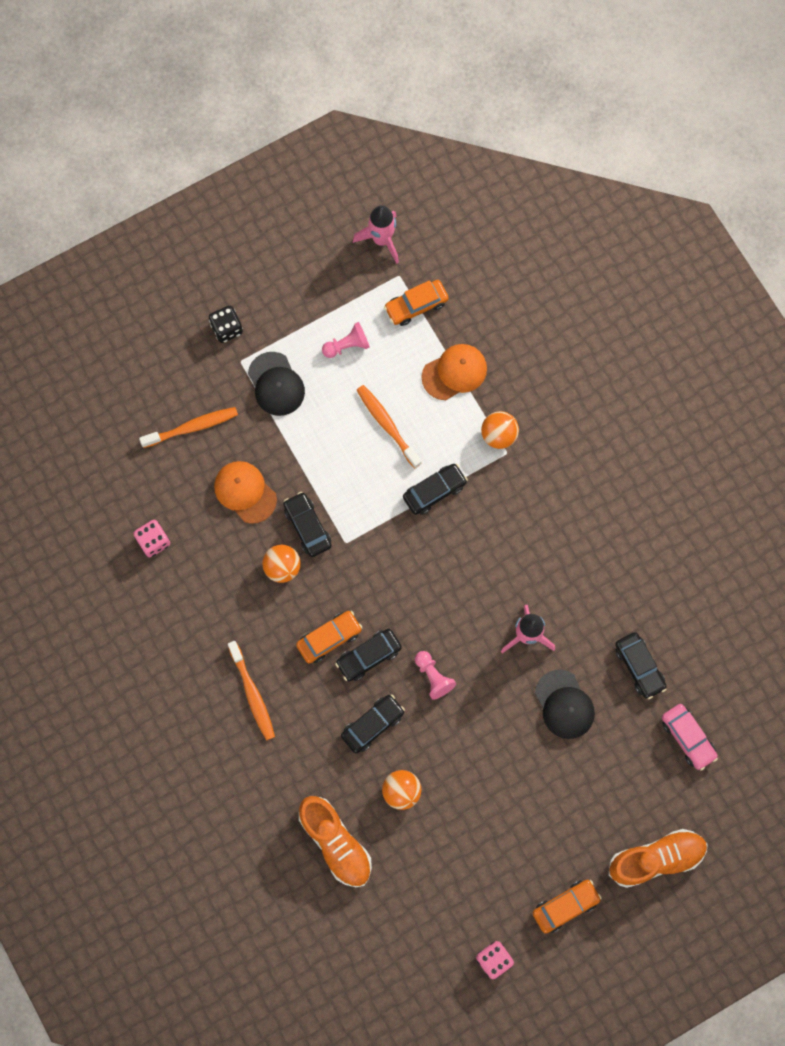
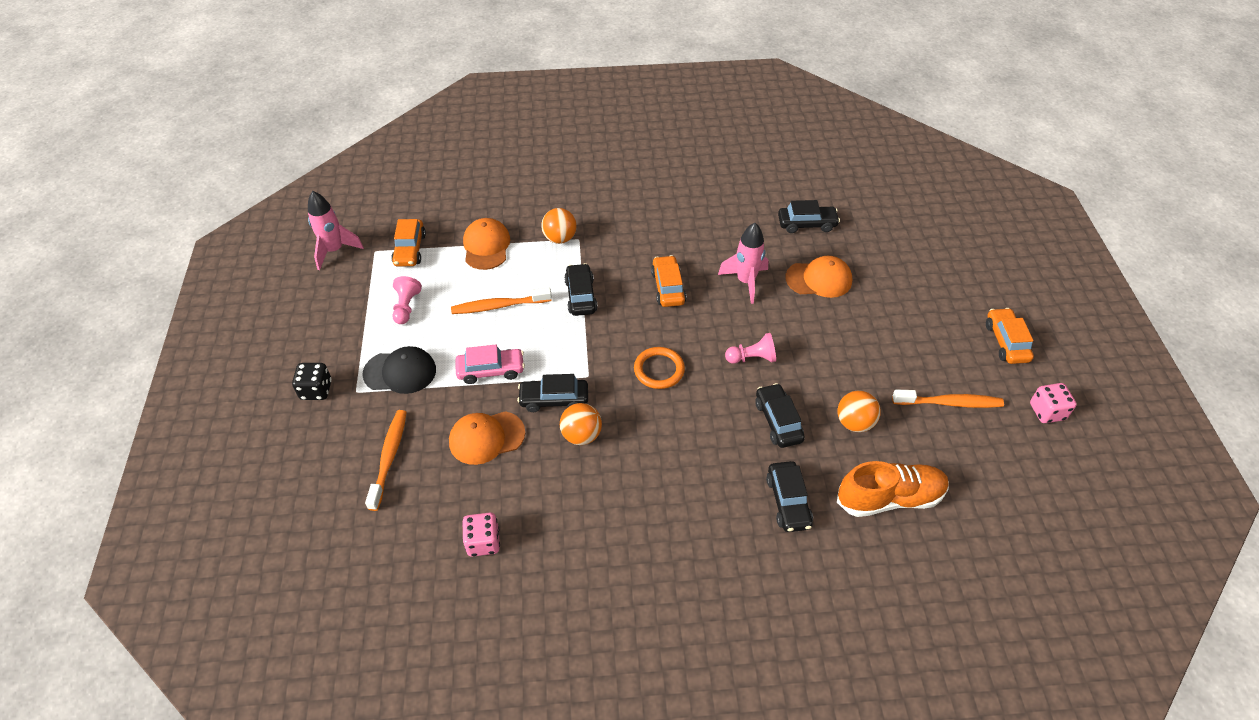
camera: 65 degrees left, 25 degrees down
(252, 694) = (699, 513): orange toothbrush -> orange toothbrush (950, 403)
(329, 638) = (674, 424): orange car -> orange car (668, 287)
(369, 656) = (708, 399): black car -> black car (788, 502)
(381, 600) = (659, 370): none -> orange ring
(564, 705) = (819, 279): black cap -> orange cap
(656, 859) = (978, 269): orange shoe -> none
(688, 737) = (879, 217): pink car -> pink car (491, 370)

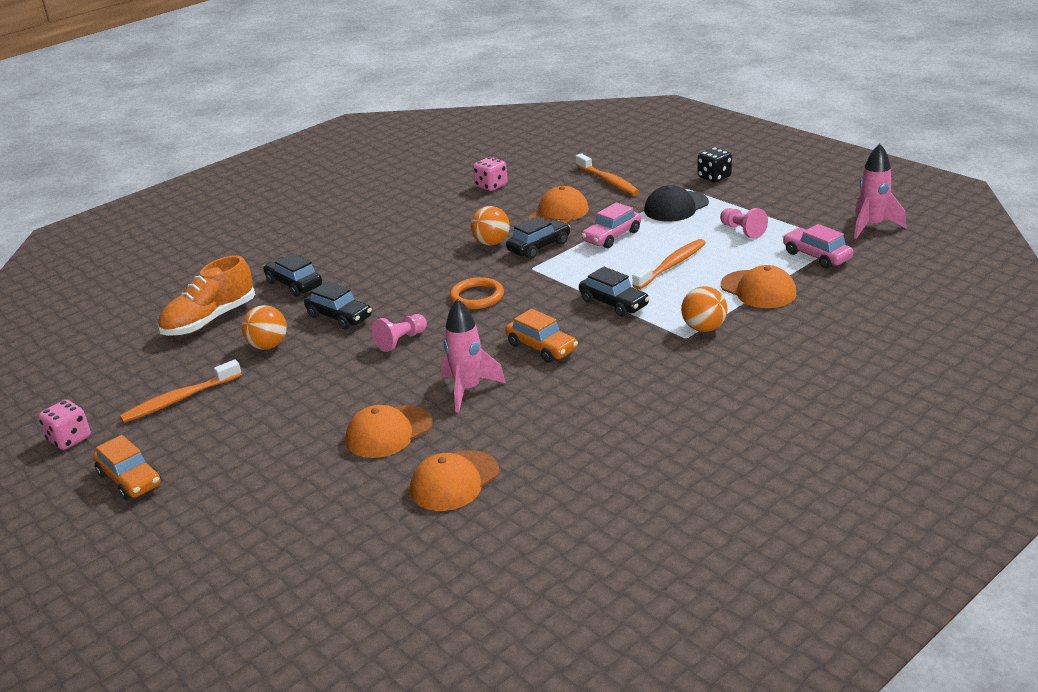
camera: 145 degrees right, 20 degrees down
(410, 249) = (816, 256): orange car -> pink car
(806, 224) = (454, 481): black car -> orange cap

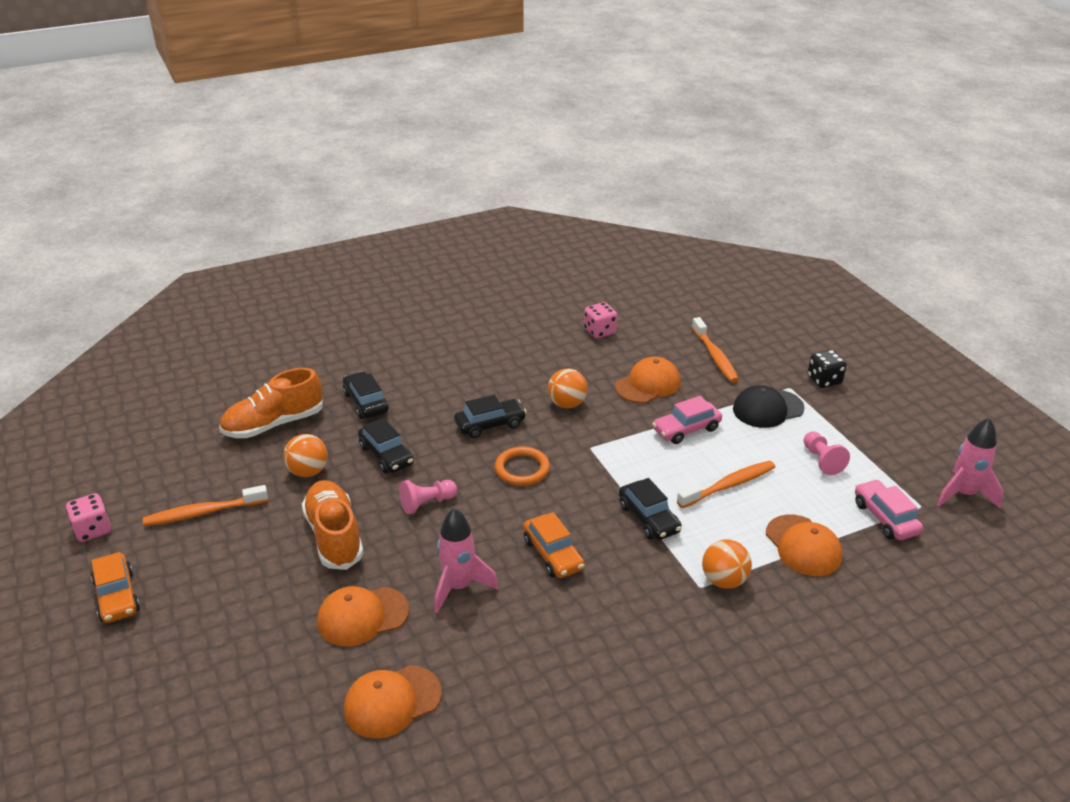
camera: 15 degrees right, 5 degrees up
(324, 384) = (334, 536): none -> orange shoe
(539, 247) = (609, 422): black car -> black car (490, 424)

